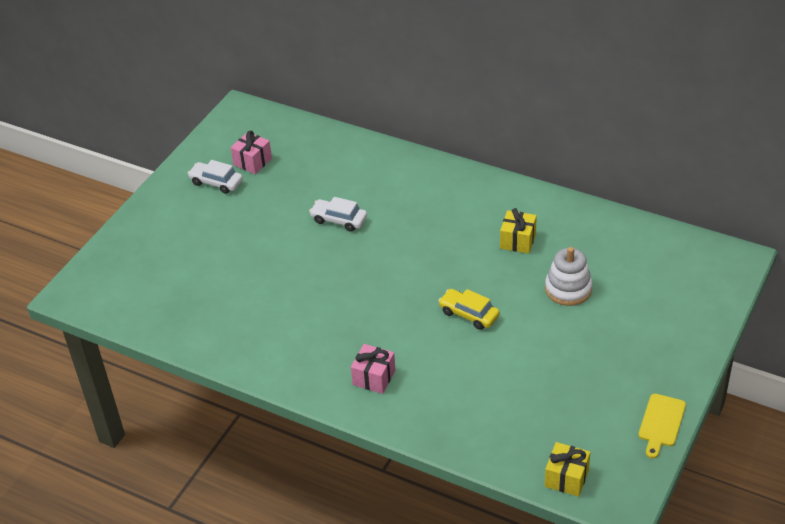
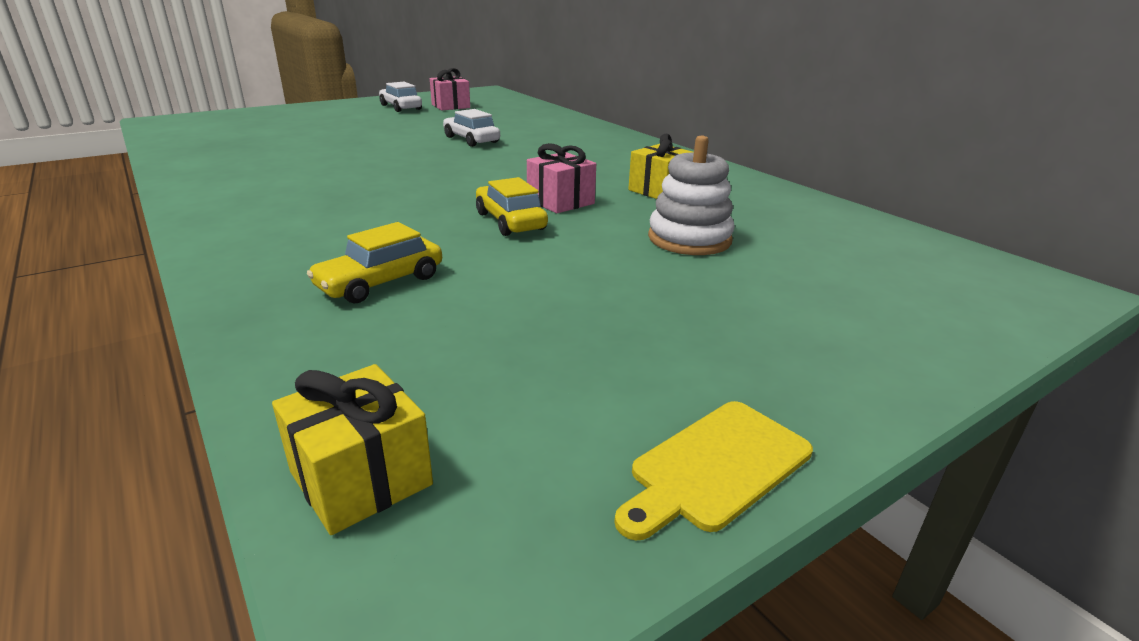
camera: 25 degrees right, 15 degrees down
(374, 377) = (292, 232): pink gift -> pink gift (560, 202)
(464, 392) = (380, 282): none -> yellow car

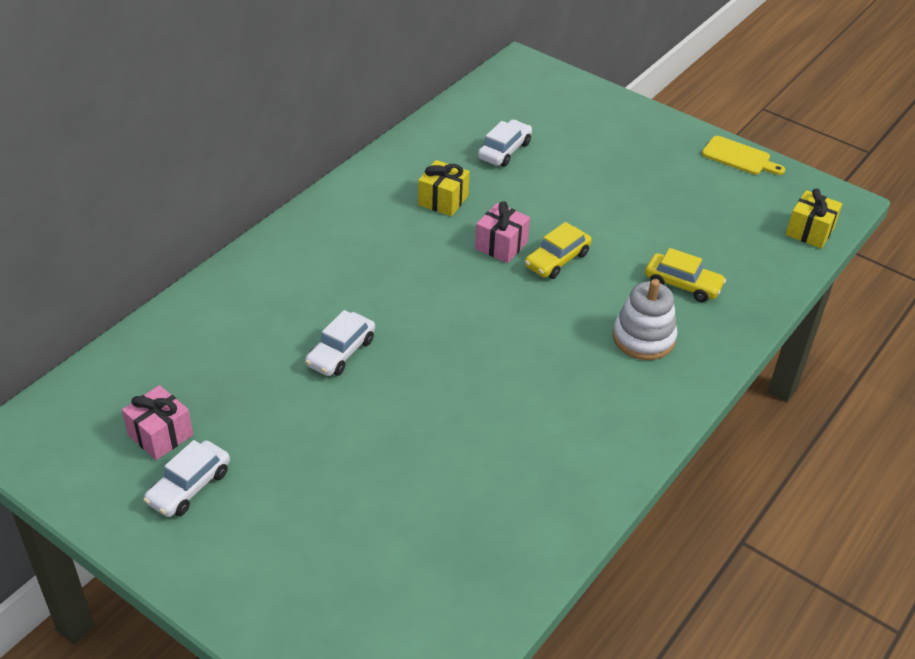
camera: 110 degrees left, 15 degrees up
(689, 239) = (535, 178): white stacking toy -> white stacking toy (643, 338)
(763, 233) = (504, 150): none -> white car

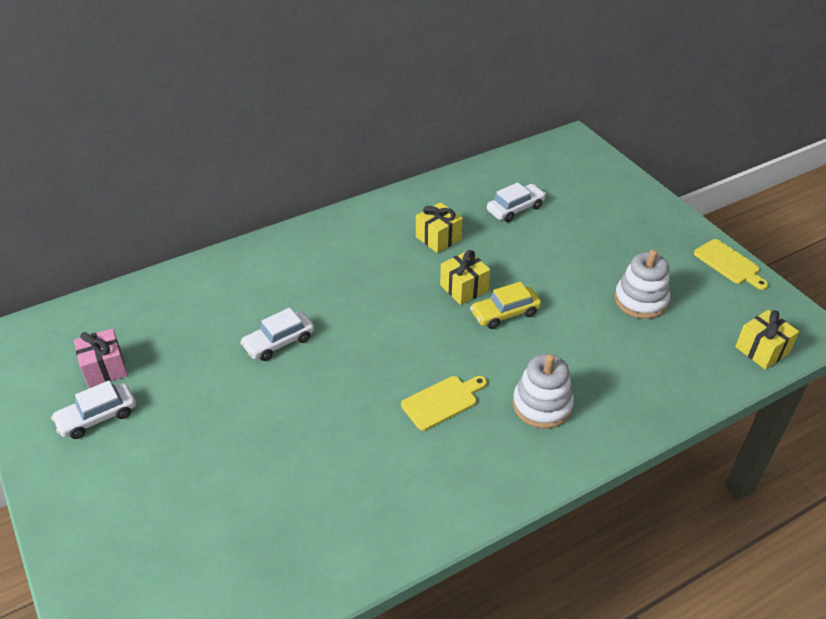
camera: 25 degrees right, 0 degrees up
(501, 245) = (464, 288): pink gift -> yellow gift
(547, 362) = (442, 401): none -> yellow cutting board
(678, 213) = (640, 300): none -> white stacking toy
(682, 284) = (607, 366): yellow car -> none

